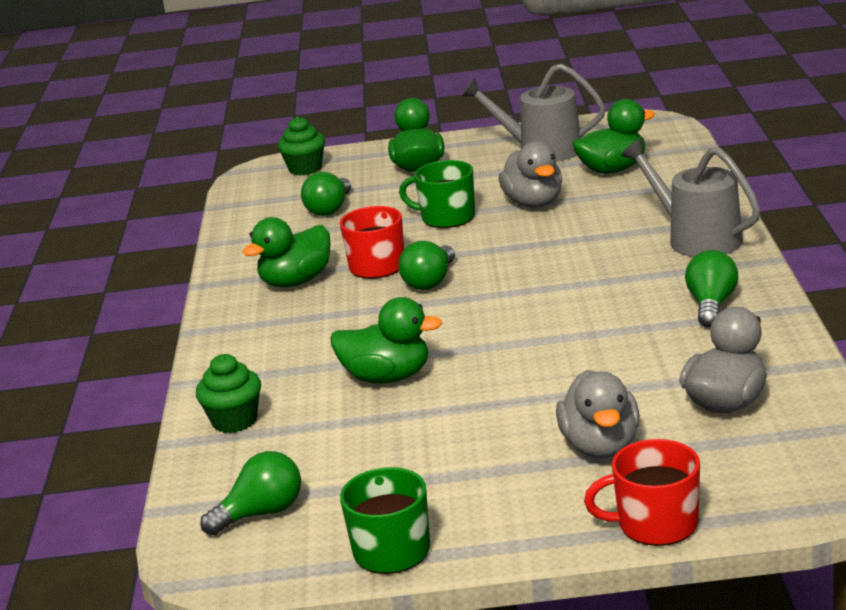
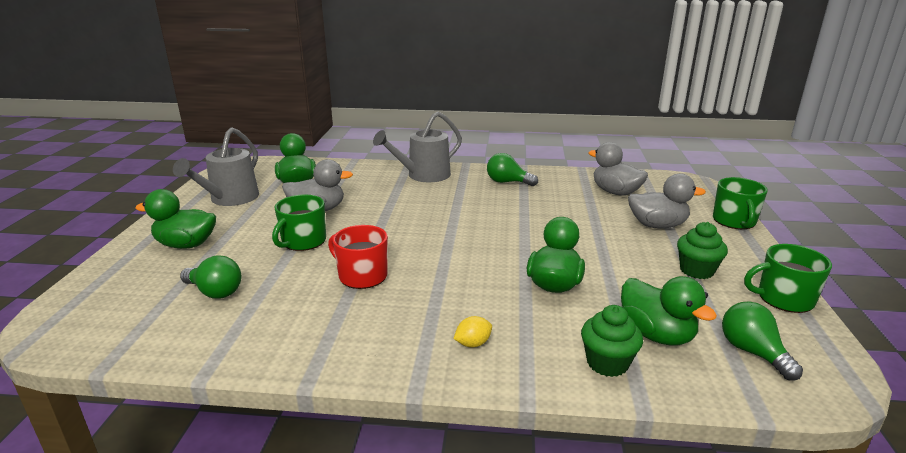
camera: 85 degrees left, 0 degrees up
(260, 346) = (473, 343): none -> yellow lemon
(296, 281) = (355, 318): green duck -> green duck (656, 334)
(305, 169) = (93, 300): green cupcake -> green cupcake (696, 270)
(430, 281) = (410, 256): green light bulb -> none
(655, 524) = (734, 221): red mug -> green mug

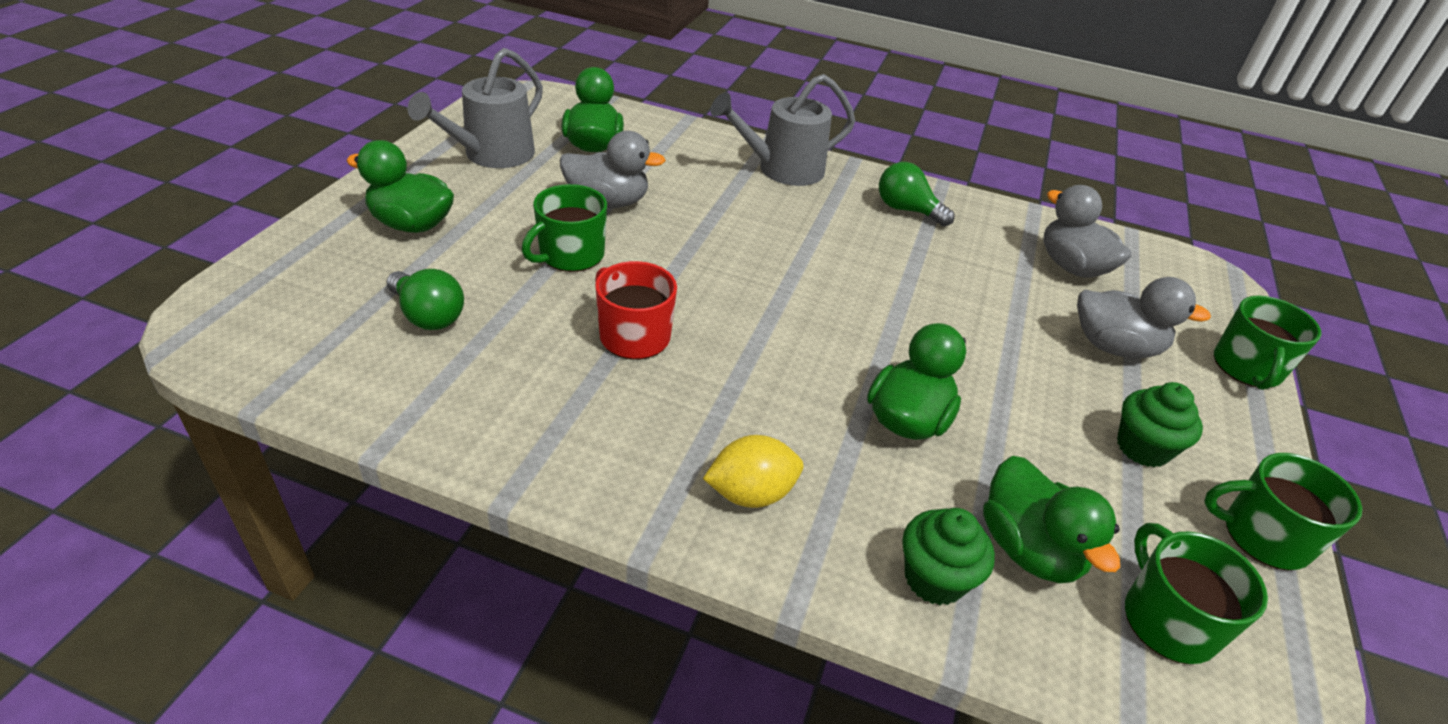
camera: 10 degrees right, 15 degrees up
(473, 343) = (751, 493): yellow lemon -> yellow lemon, size x1.58
(752, 352) = (1167, 620): green light bulb -> green mug

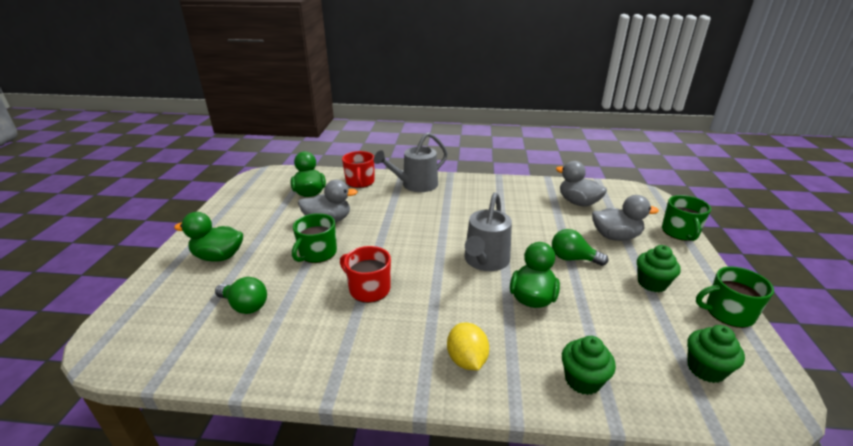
camera: 10 degrees left, 10 degrees down
(492, 155) = (254, 209): grey watering can -> grey watering can (485, 261)
(686, 143) = (360, 182): none -> red mug
(751, 493) = (466, 360): yellow lemon -> yellow lemon turned 75 degrees counterclockwise
(907, 210) = (486, 192): green light bulb -> green light bulb (573, 259)
(1028, 549) = (622, 350): green duck -> none
(1167, 620) = (705, 369): green mug -> green cupcake

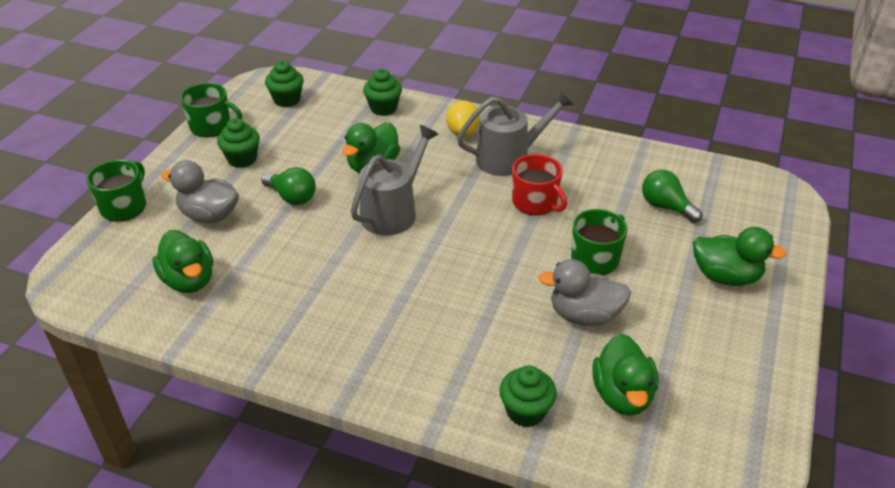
camera: 165 degrees left, 10 degrees up
(360, 182) = (525, 411): red mug -> green cupcake
(415, 185) = (422, 379): grey watering can -> grey watering can (509, 158)
(578, 202) = (189, 280): grey duck -> green duck

